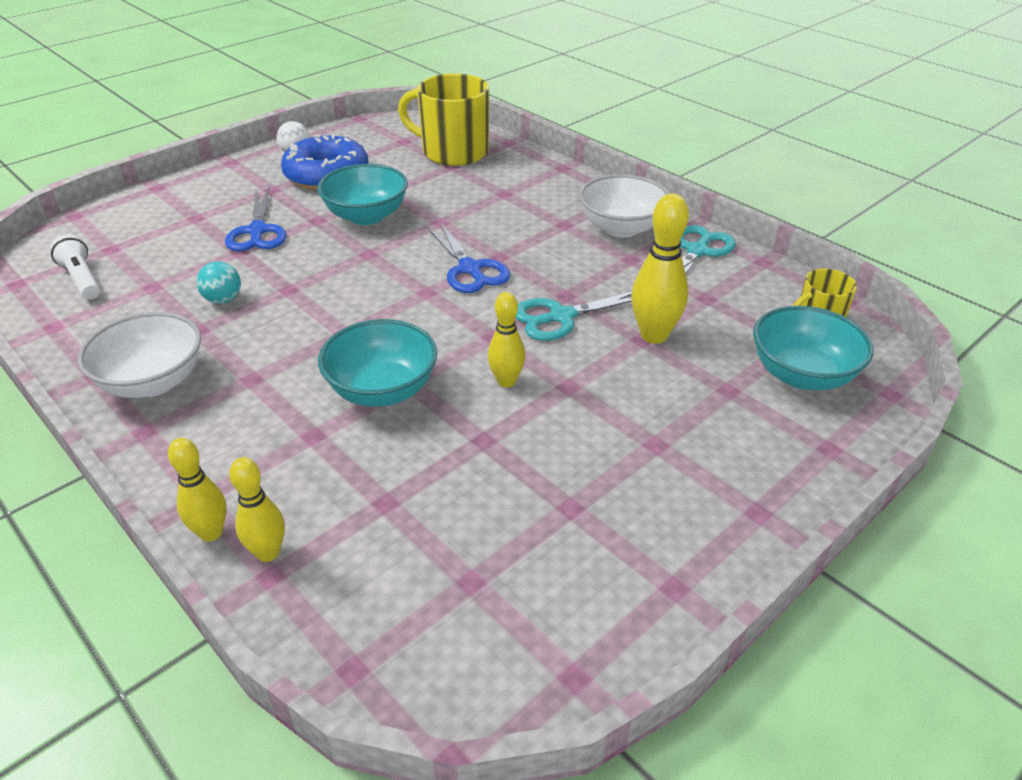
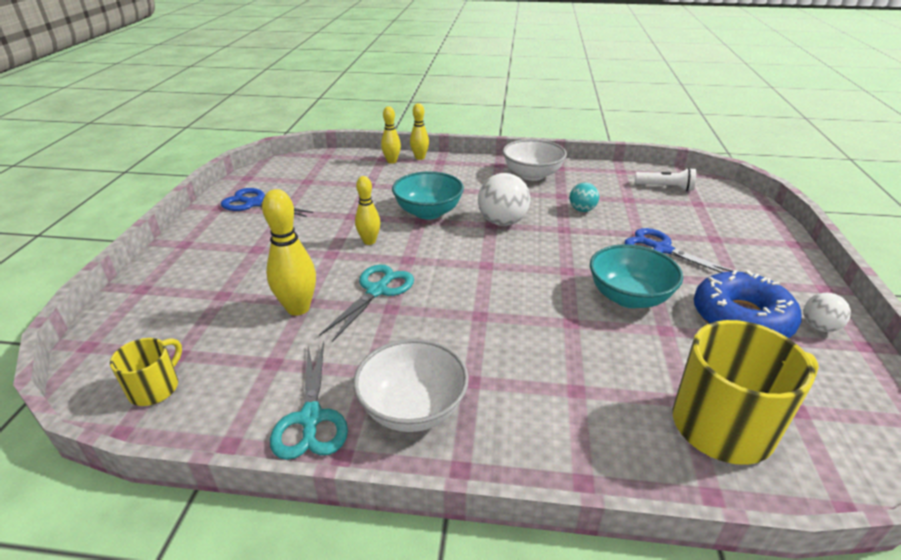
camera: 140 degrees right, 5 degrees down
(328, 329) = (502, 222): none -> white ball
(470, 269) = (484, 294): blue scissors -> blue scissors (254, 203)
(802, 375) = (166, 329): turquoise bowl -> none

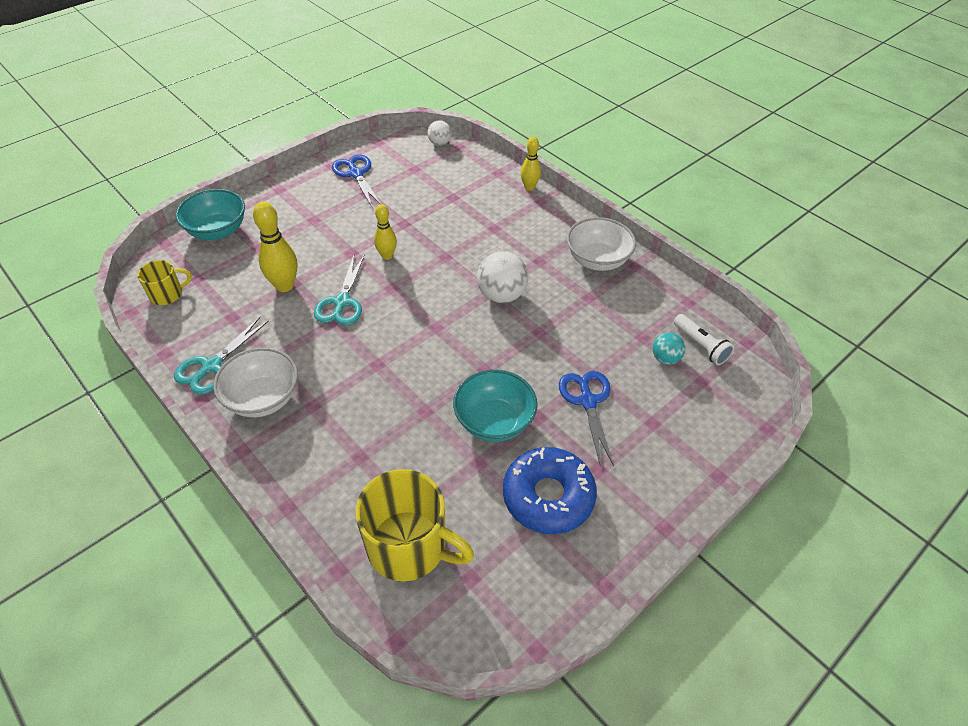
camera: 40 degrees right, 15 degrees up
(377, 291) = (342, 302): turquoise scissors -> turquoise scissors turned 120 degrees clockwise
(392, 161) = (501, 180): yellow bowling pin -> none
(428, 212) = (460, 252): turquoise bowl -> turquoise bowl (217, 230)
(582, 210) = (583, 322): turquoise ball -> turquoise ball (665, 358)
(819, 327) = (596, 547): white ball -> white ball (440, 143)

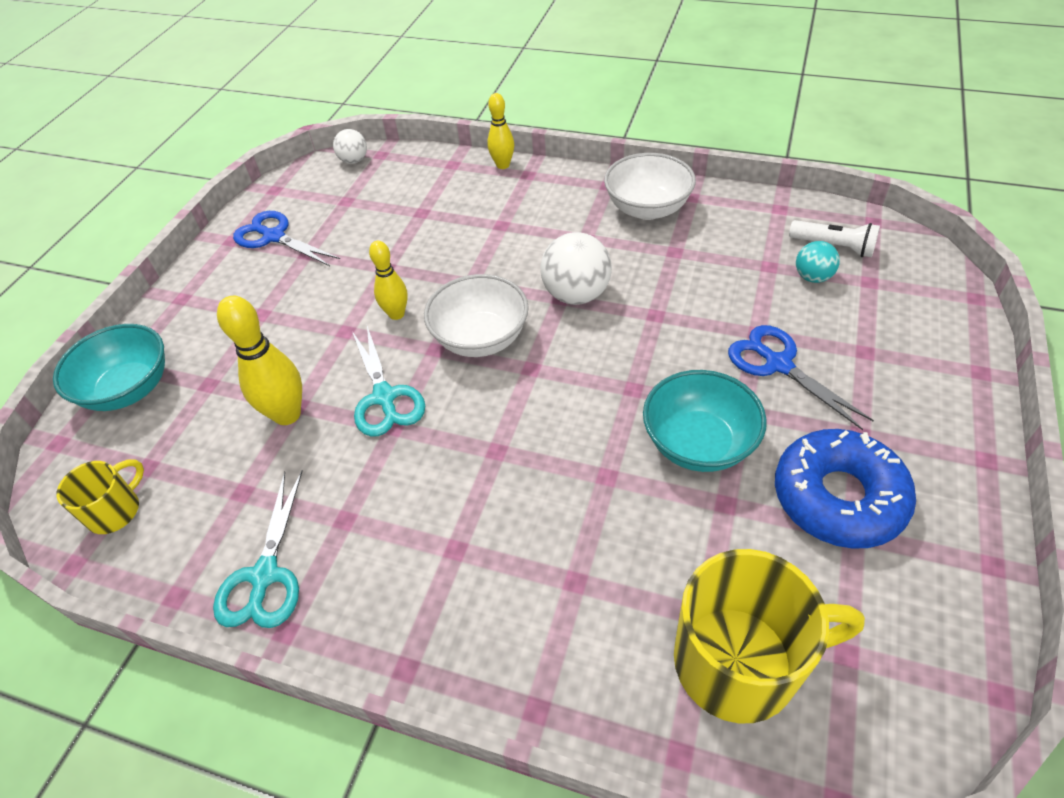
camera: 25 degrees left, 0 degrees up
(263, 398) = (377, 579): white bowl -> white bowl (480, 338)

